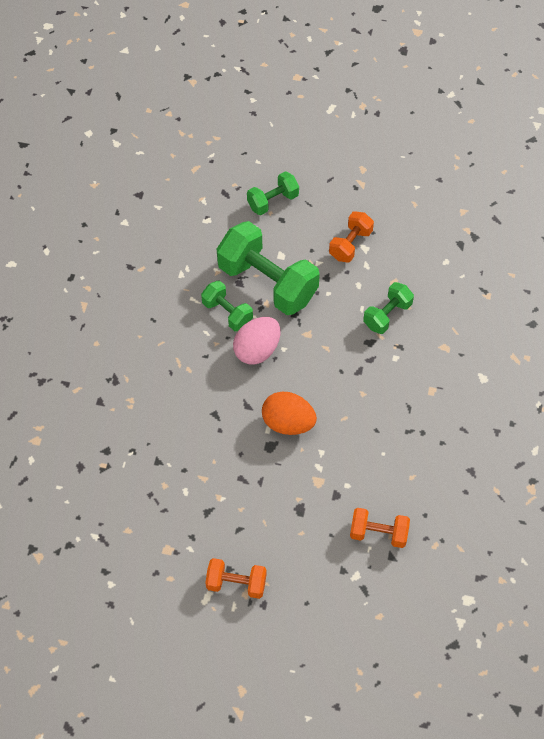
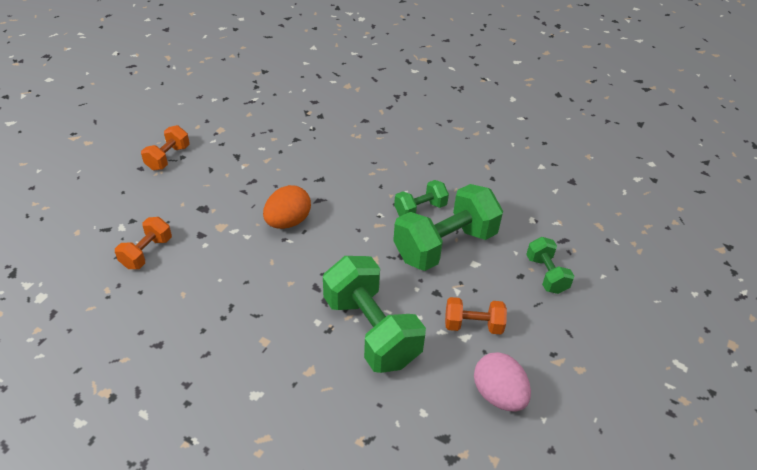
camera: 105 degrees right, 15 degrees down
(257, 350) = (372, 220): pink egg -> pink egg (498, 394)
(350, 244) = (473, 325): orange dumbbell -> orange dumbbell turned 45 degrees counterclockwise
(387, 315) = (371, 330): green dumbbell -> green dumbbell, size x1.92

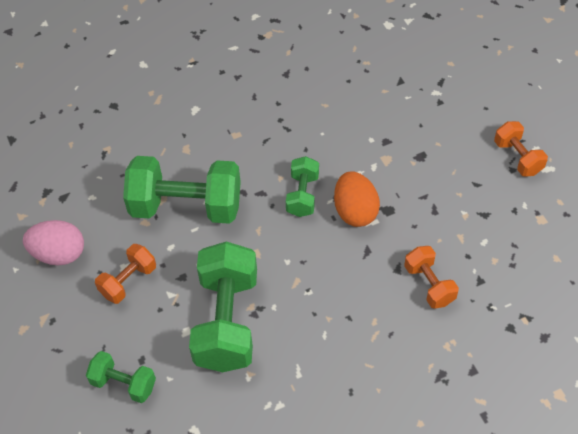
camera: 130 degrees right, 10 degrees up
(147, 253) = (390, 98): orange dumbbell -> orange dumbbell (429, 284)
(420, 209) = (288, 332): green dumbbell -> green dumbbell (302, 195)

